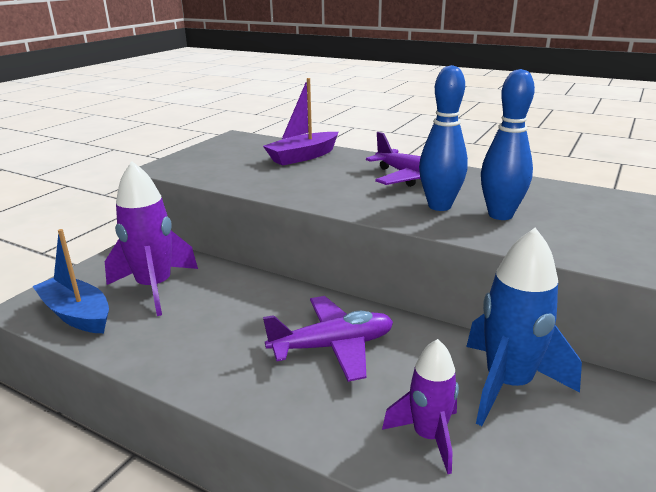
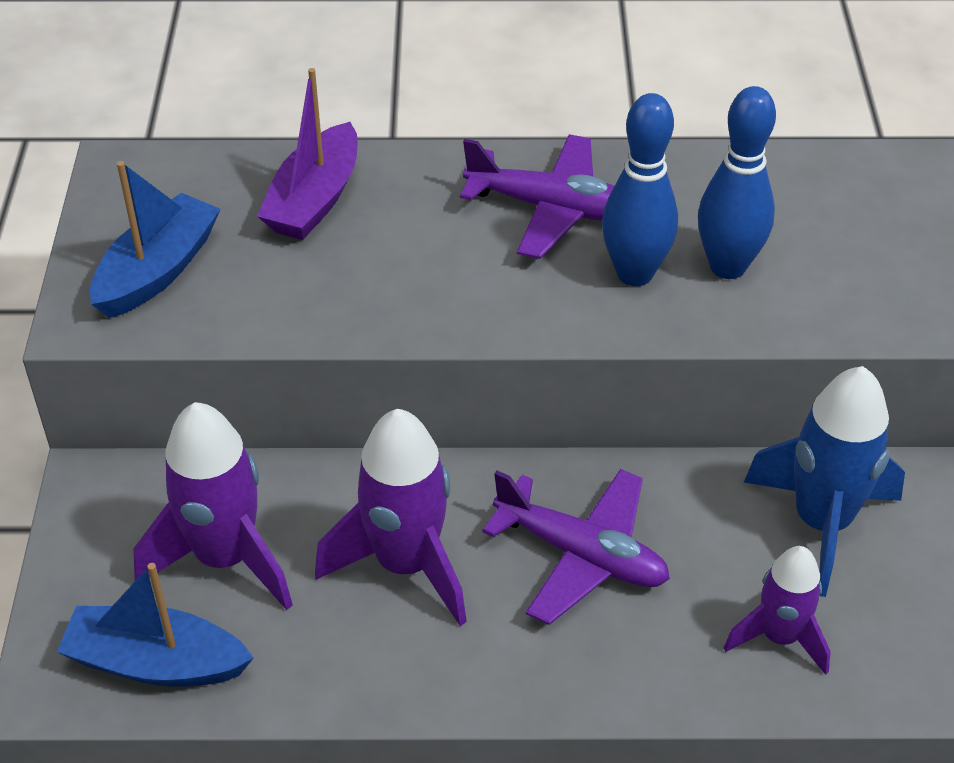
camera: 30 degrees left, 20 degrees up
(210, 161) = (157, 271): none -> blue boat
(234, 318) = (406, 564): none -> purple rocket
(332, 346) = (581, 555): purple plane -> purple plane turned 75 degrees clockwise

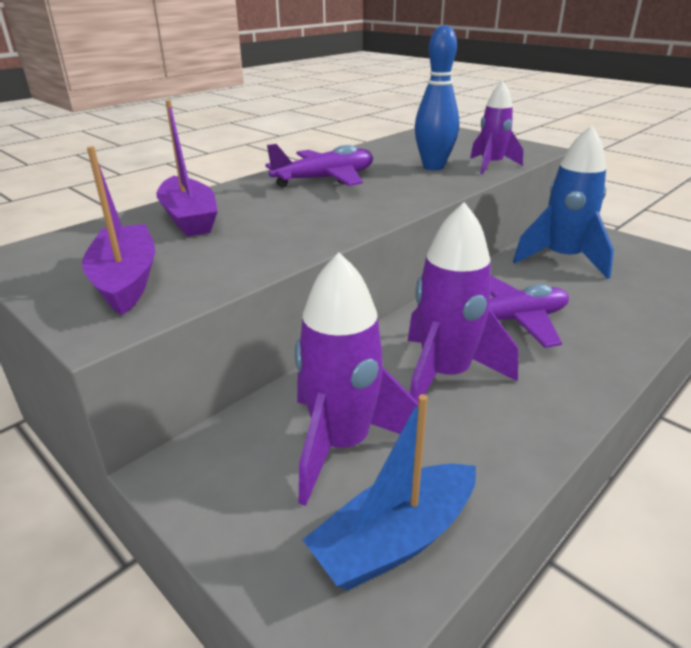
camera: 45 degrees left, 15 degrees down
(157, 271) = (126, 280): blue boat -> purple boat
(634, 274) = (403, 181): blue bowling pin -> none
(779, 637) = (626, 298): purple rocket -> purple rocket (491, 166)

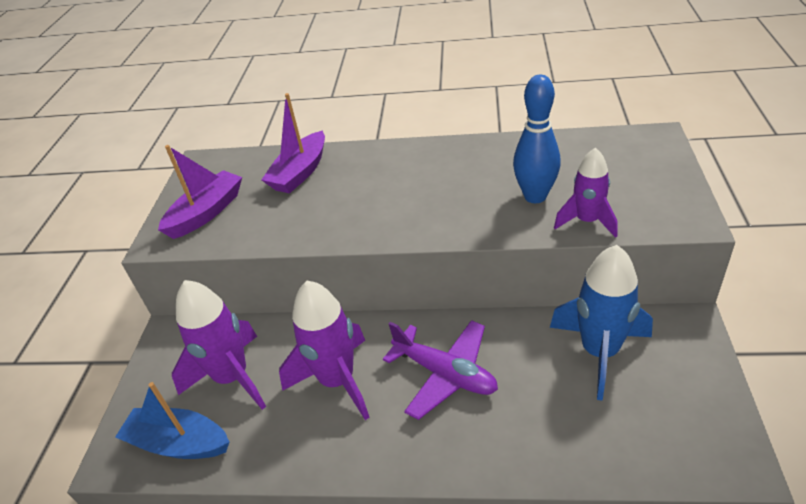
camera: 55 degrees right, 10 degrees up
(325, 179) = (432, 170): purple plane -> none

